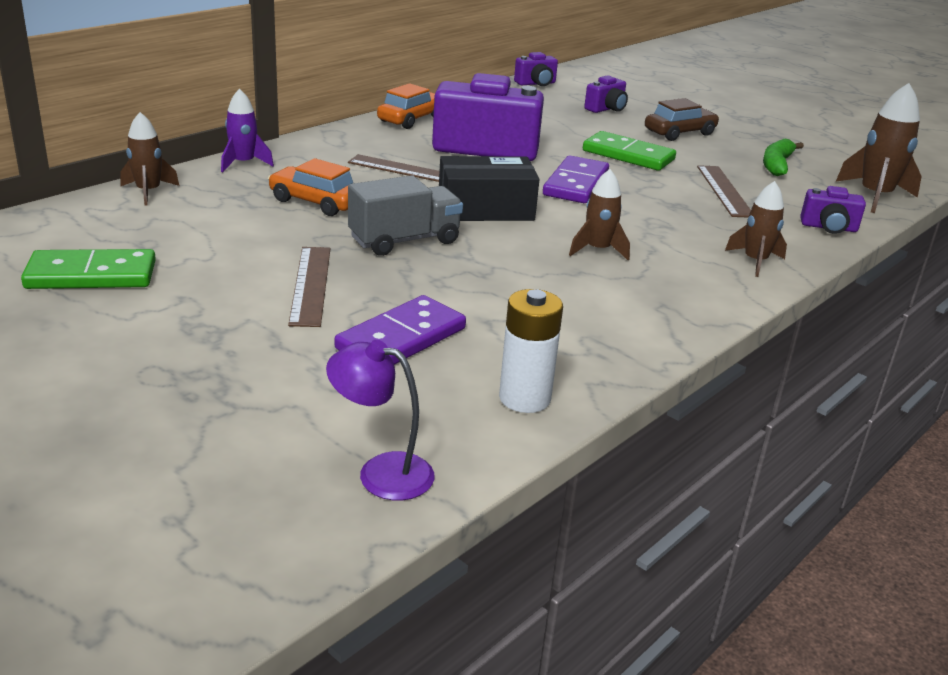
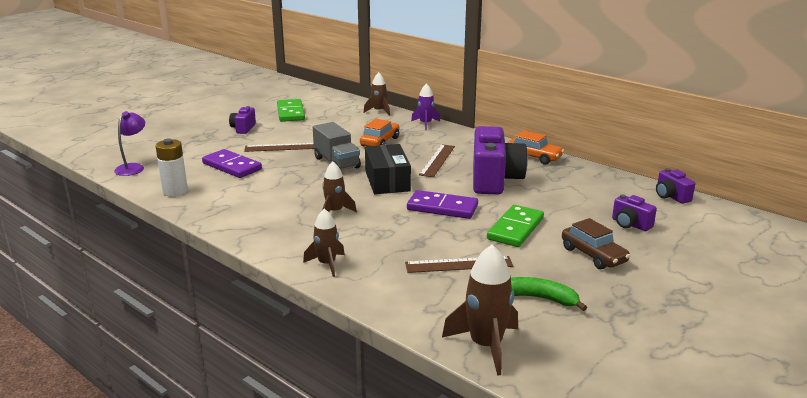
camera: 90 degrees right, 5 degrees down
(829, 227) = (398, 305): purple camera -> purple camera (243, 128)

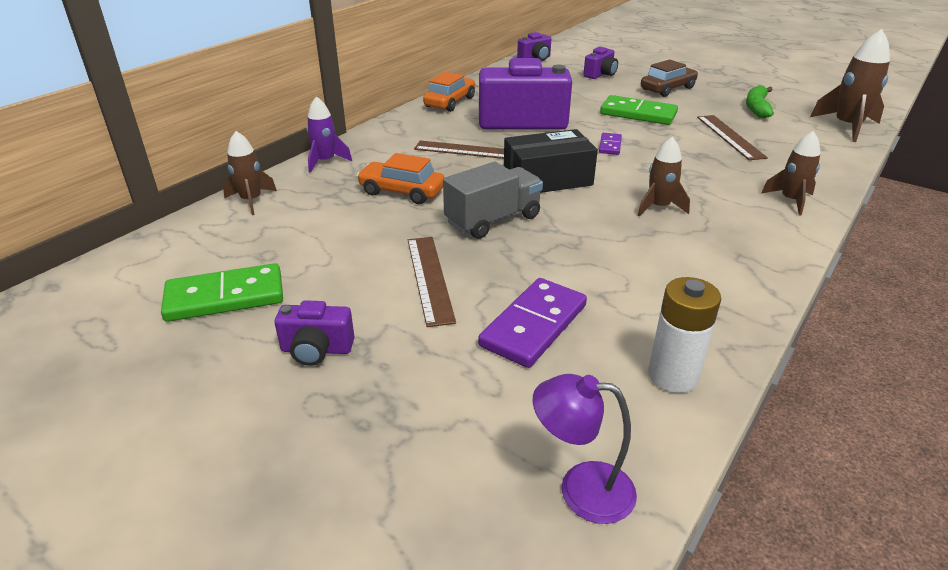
camera: 95 degrees left, 10 degrees up
(442, 208) = (610, 145): purple domino -> purple domino, size x0.52

